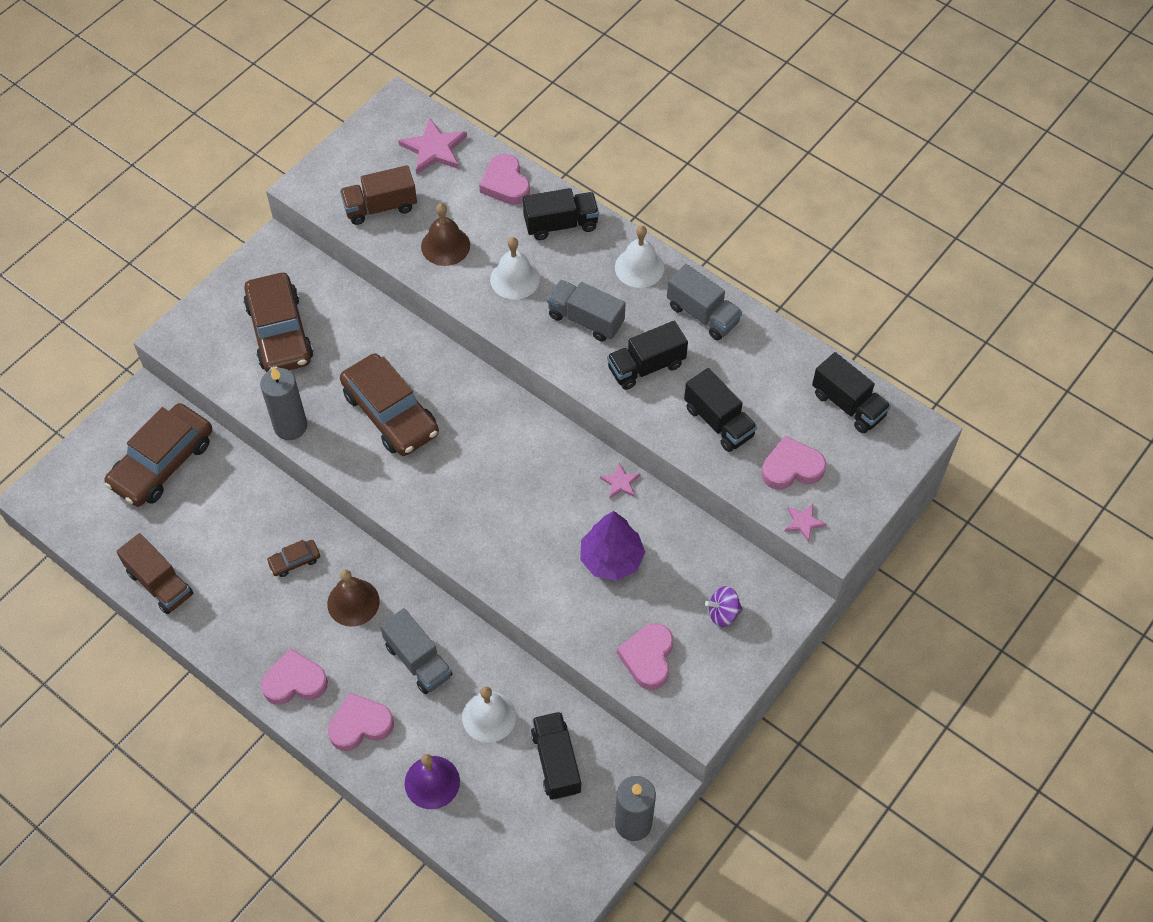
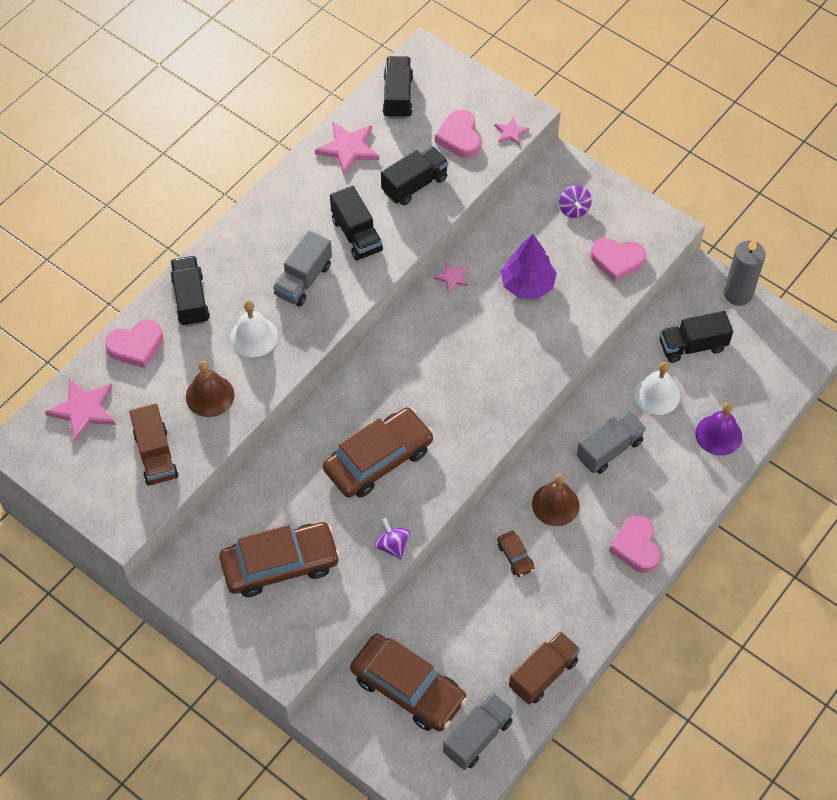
camera: 90 degrees left, 0 degrees up
(290, 426) = (392, 545): grey candle -> purple spinning top
(360, 725) = (672, 492): pink heart -> none
(639, 267) = (246, 238): white bell -> none
(702, 314) = (301, 192): grey truck -> grey truck (477, 737)
(767, 357) = (348, 148): none -> pink star
(848, 405) = (398, 97): black truck -> black truck turned 45 degrees counterclockwise

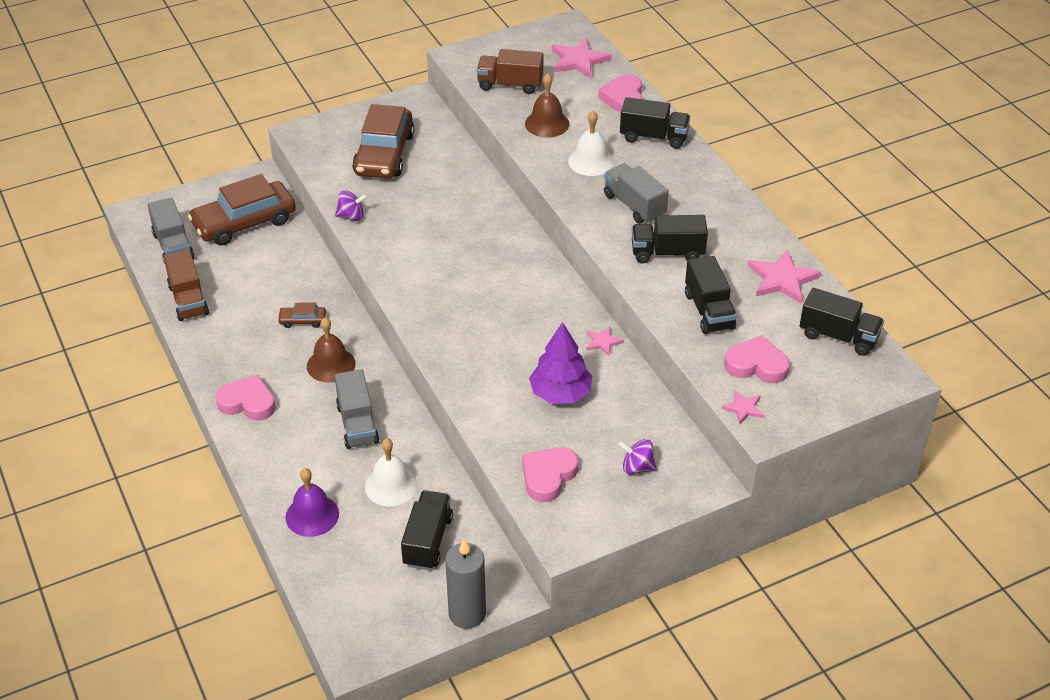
camera: 115 degrees right, 15 degrees down
(378, 459) = (437, 233): brown car -> none

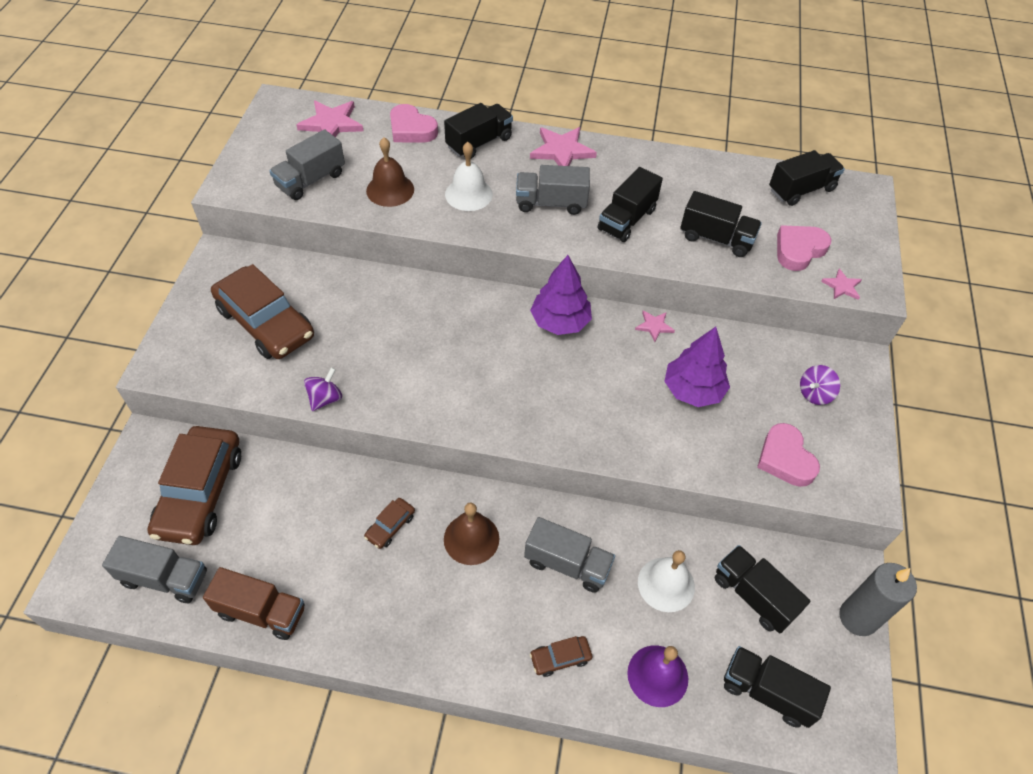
camera: 55 degrees left, 10 degrees up
(248, 402) = (461, 643): pink heart -> none
(280, 457) = (560, 658): none -> brown car
(352, 583) = (767, 692): none -> black truck
(510, 85) = (310, 180): brown truck -> grey truck
(547, 289) = (560, 322): none -> purple tree
(782, 279) = (714, 179): pink star -> pink star (562, 151)

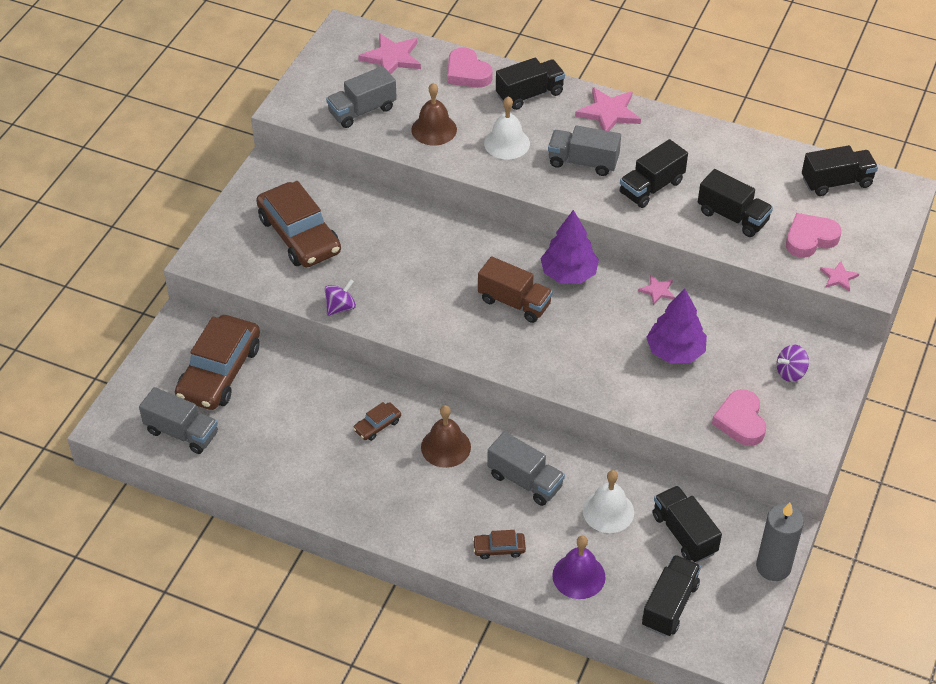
camera: 15 degrees right, 5 degrees down
(261, 612) = (257, 471): brown truck -> brown truck (514, 302)
(767, 692) = (669, 605): black truck -> black truck turned 75 degrees clockwise

